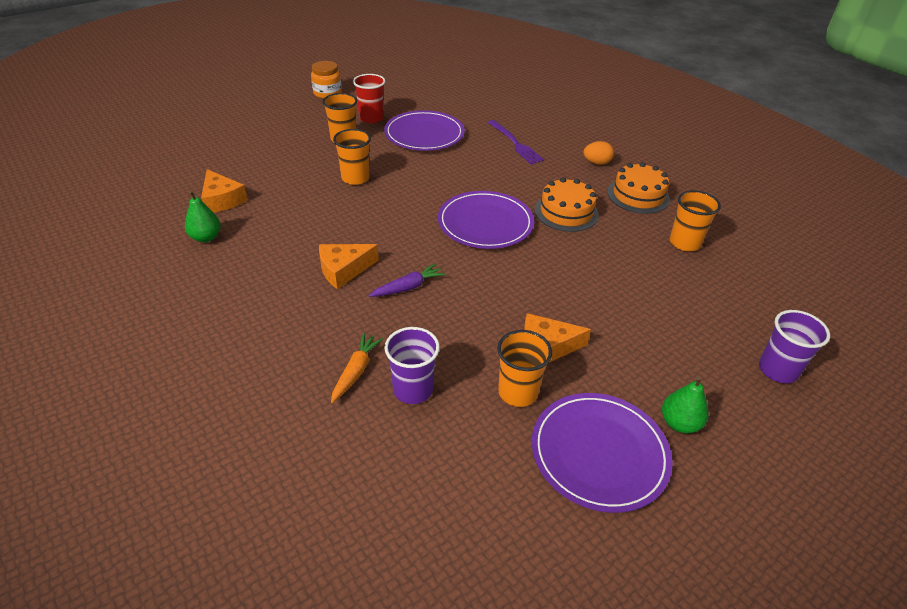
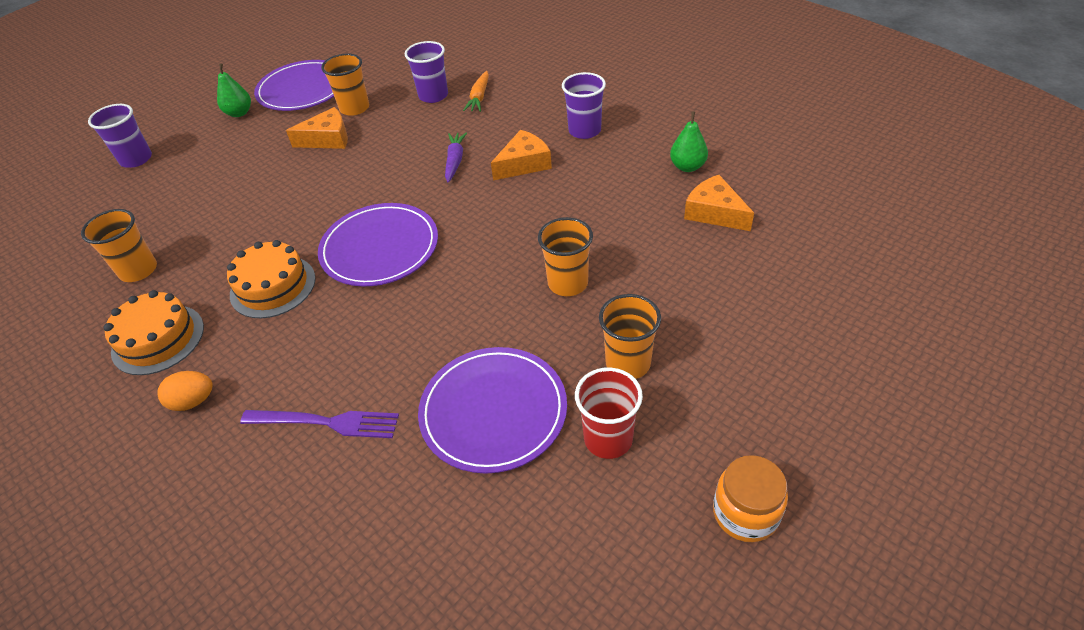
camera: 175 degrees right, 5 degrees up
(265, 294) = (584, 130): none -> purple cup
(408, 287) = (455, 161): purple carrot -> purple carrot turned 135 degrees clockwise
(515, 143) = (326, 422): purple fork -> purple fork turned 135 degrees clockwise

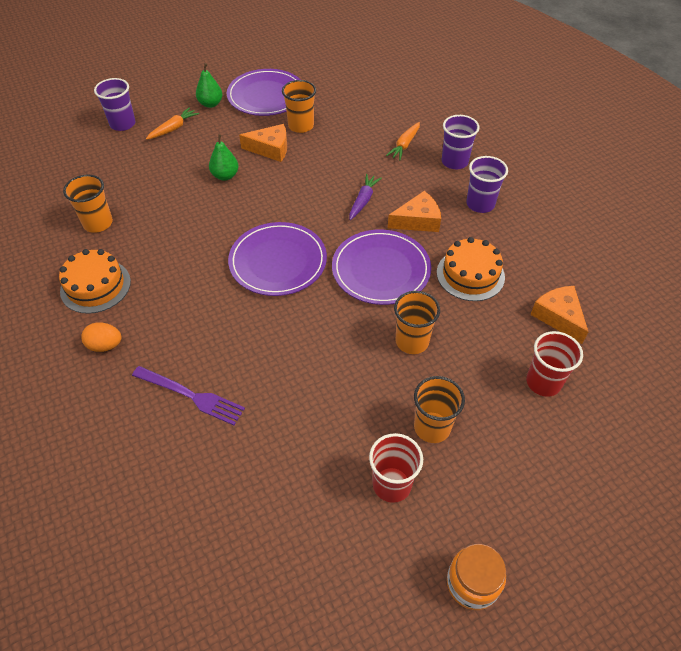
camera: 15 degrees right, 5 degrees up
(202, 148) = (173, 128): none -> orange carrot
(273, 286) = (188, 269): orange cake -> orange cake (470, 274)
(433, 96) = (367, 132): purple cup -> purple cup (454, 162)
(493, 411) = (314, 430): purple plate -> purple plate (381, 269)
(687, 167) = (554, 266): green pear -> green pear (225, 176)
(728, 280) = (543, 382): none -> red cup

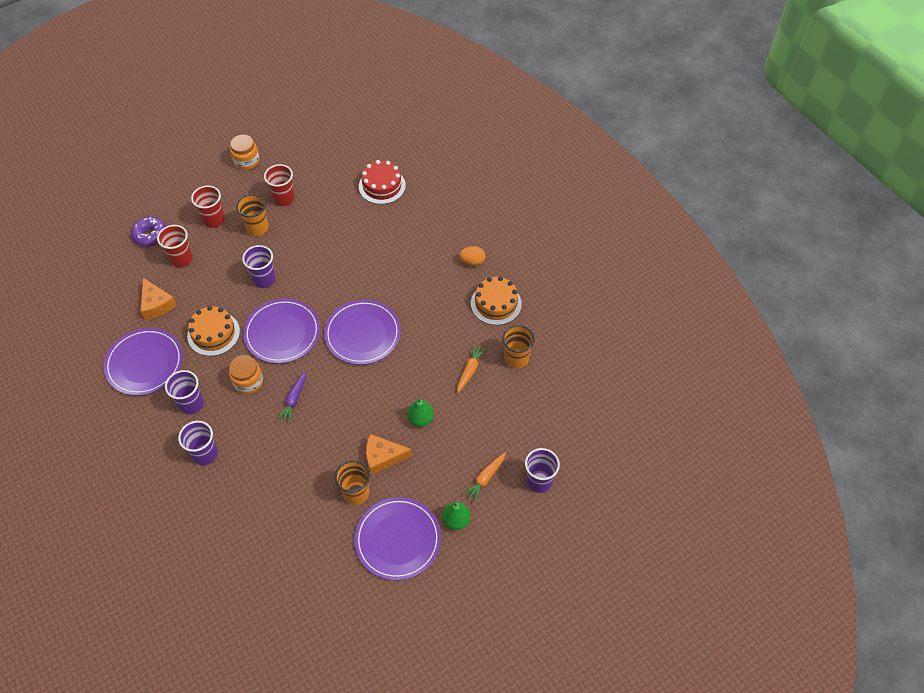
camera: 175 degrees right, 5 degrees up
(191, 396) = (407, 235): purple fork -> none
(214, 498) = (382, 186): none -> red cake
(404, 145) = (251, 473): orange carrot -> orange carrot (470, 370)
(412, 341) = (264, 279): orange cup -> purple cup
(418, 220) = (248, 382): orange cheese -> orange jar
(508, 450) = (213, 219): none -> red cup
(549, 247) = (144, 363): none -> purple plate
(606, 427) = (150, 235): none -> purple donut

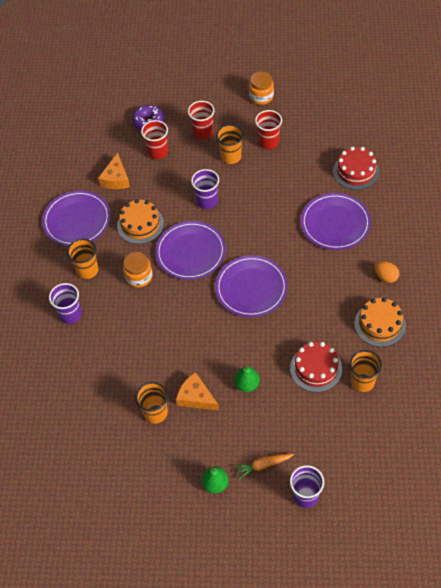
camera: 40 degrees right, 0 degrees up
(191, 404) = (87, 270): purple cup -> orange cup
(294, 400) = (162, 311): purple carrot -> none
(398, 539) = (160, 470): purple plate -> purple plate (335, 223)
(470, 370) = (316, 368): orange carrot -> red cake

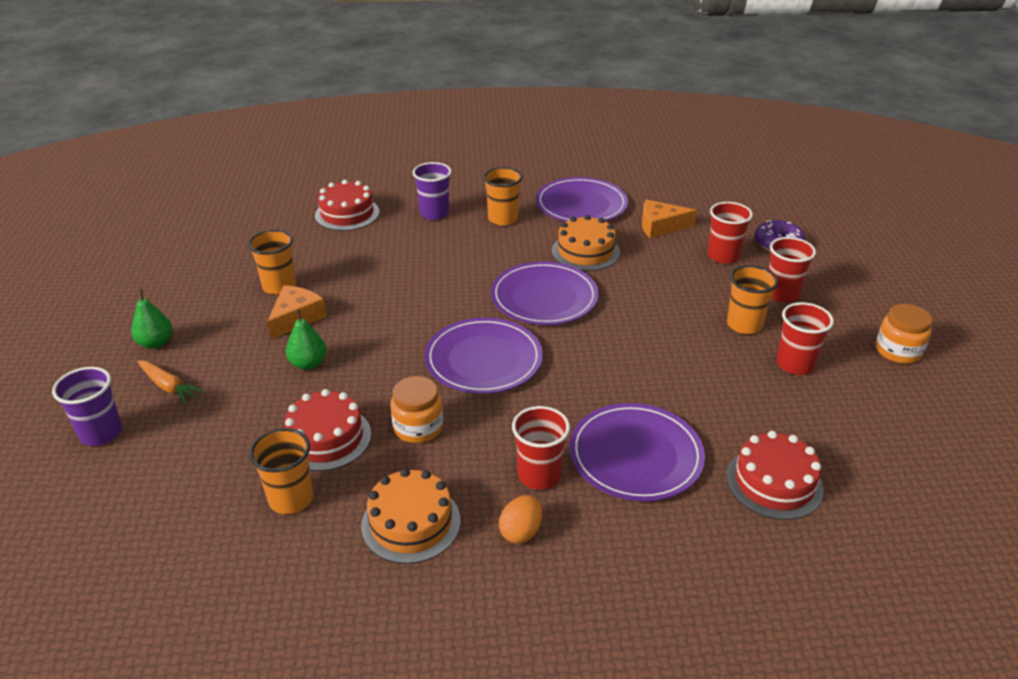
camera: 80 degrees right, 20 degrees down
(59, 375) = (347, 214): none -> red cake
(139, 277) = (496, 257): orange jar -> orange jar (418, 427)
(207, 201) = (644, 306): purple cup -> none
(263, 465) = (168, 386): orange carrot -> orange carrot turned 150 degrees clockwise
(348, 266) = (539, 475): none -> red cup

